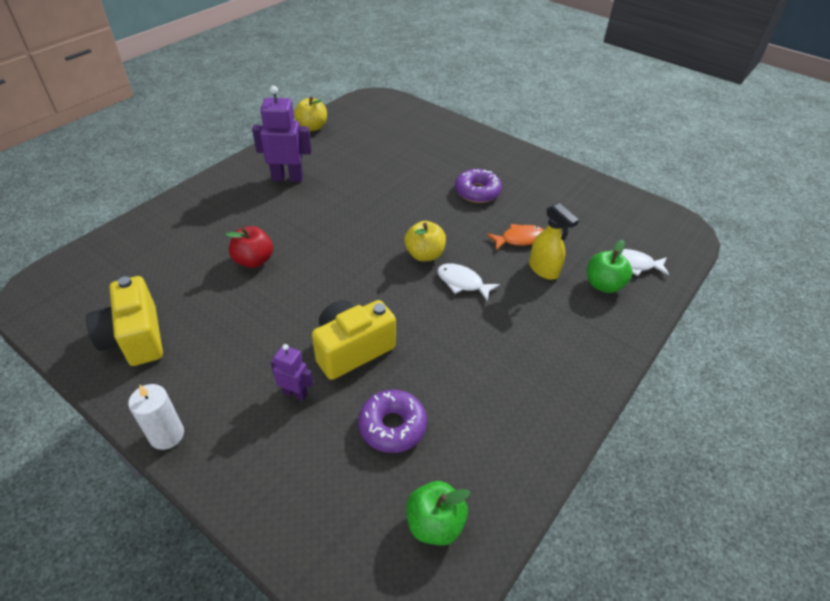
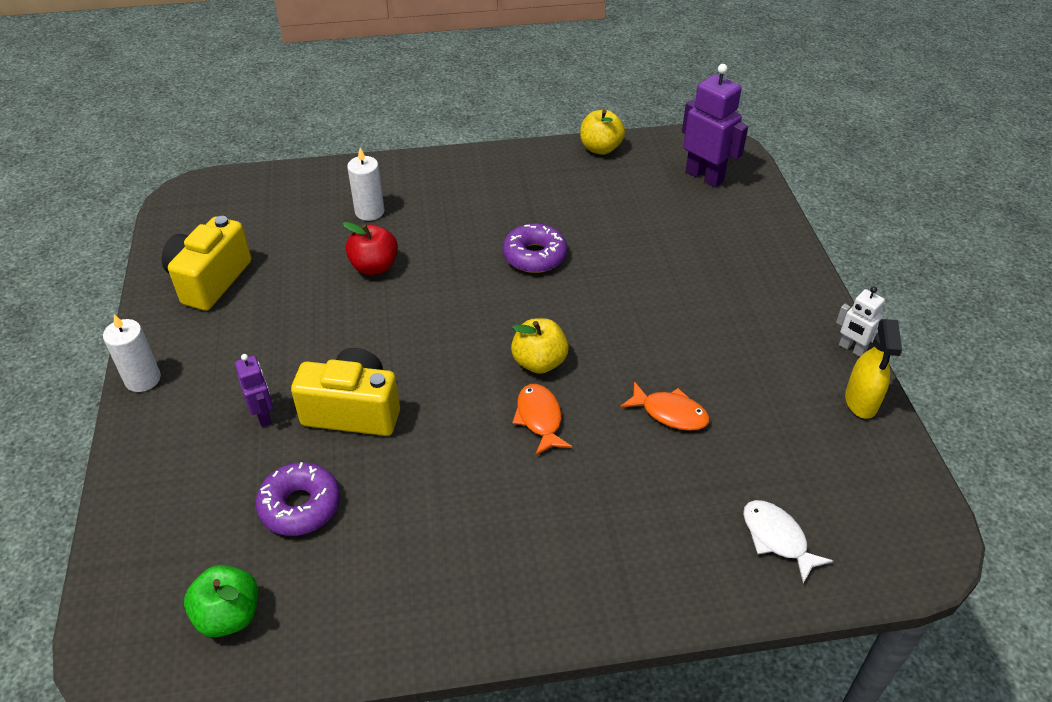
camera: 45 degrees right, 0 degrees up
(206, 231) = (369, 212): none -> white candle
(287, 178) = (505, 195): purple robot -> purple robot (704, 176)
(462, 283) = (539, 418): white fish -> orange fish
(477, 192) = (694, 327): purple donut -> purple donut (534, 256)
(543, 269) = (651, 466): yellow spray bottle -> yellow spray bottle (861, 401)
(555, 163) = (851, 349): none -> white robot
(603, 285) = (701, 534): green apple -> none

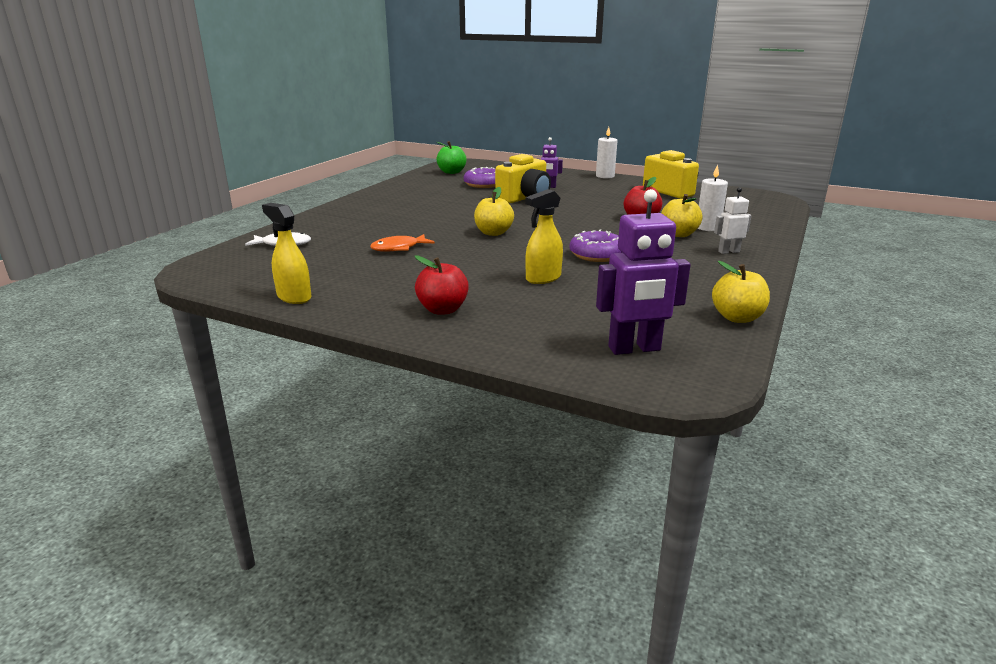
camera: 125 degrees right, 20 degrees down
(413, 224) = (678, 234): none -> yellow apple
(539, 418) = (453, 224): orange fish -> none
(632, 265) = (543, 278): none -> yellow spray bottle
(762, 290) = (442, 309): none -> red apple
(851, 349) = (332, 315): white robot -> white robot (728, 252)

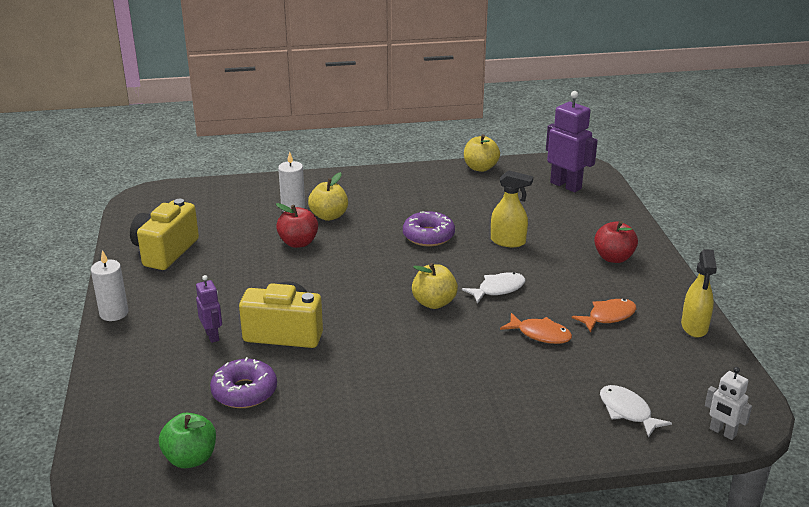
camera: 125 degrees left, 5 degrees up
(371, 274) = (608, 316): none -> orange fish
(475, 253) = (498, 289): none -> white fish
(728, 252) = (353, 189): white robot -> white robot (722, 432)

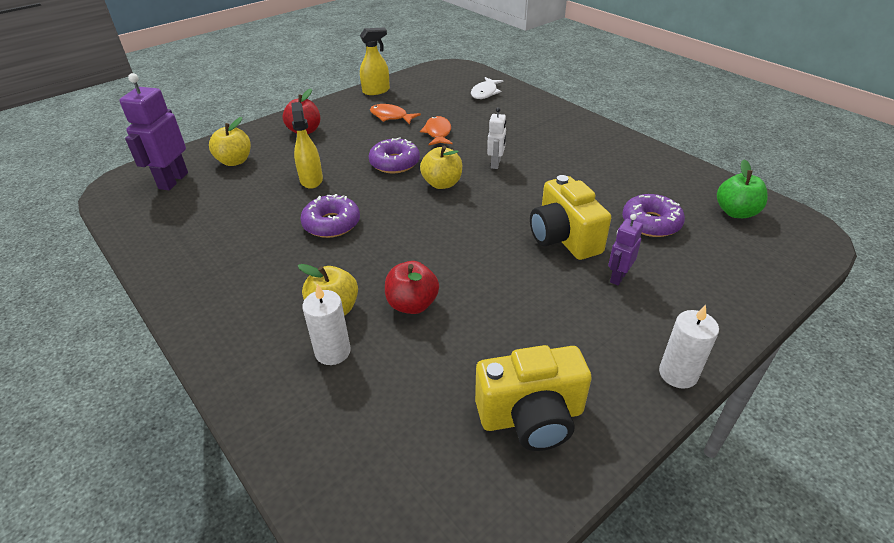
camera: 120 degrees left, 10 degrees up
(480, 168) = (144, 243): yellow apple -> yellow apple (235, 161)
(498, 289) = (394, 163): white fish -> purple donut
(722, 432) = (472, 70): white robot -> white robot (496, 164)

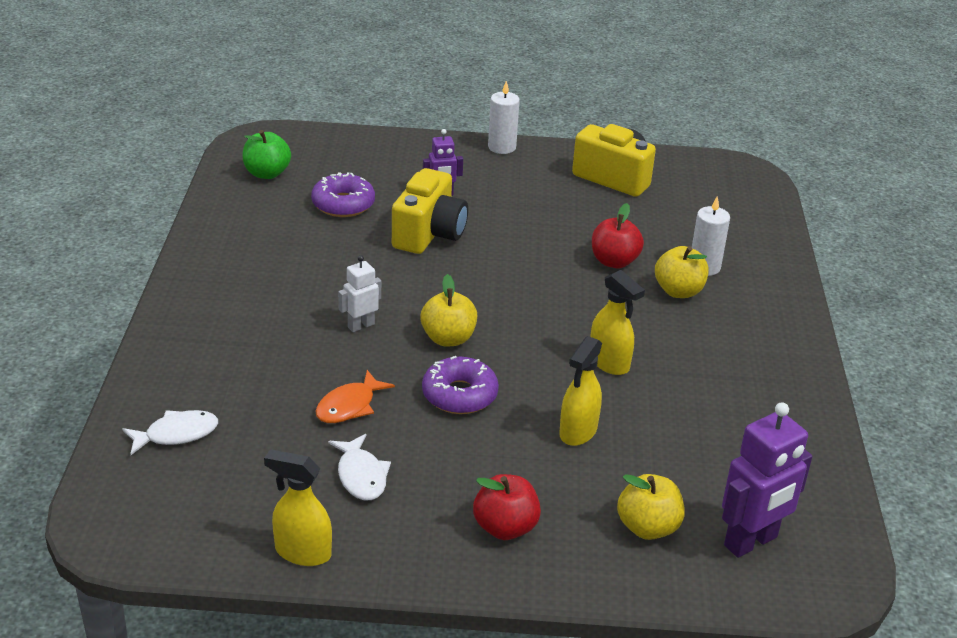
camera: 140 degrees left, 5 degrees down
(331, 224) = (609, 363): purple donut -> yellow spray bottle
(391, 116) = (361, 475): orange fish -> white fish

